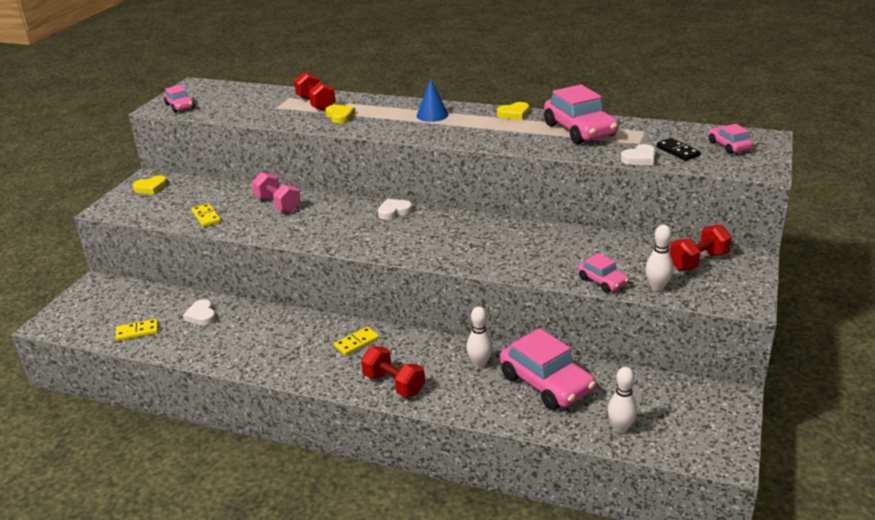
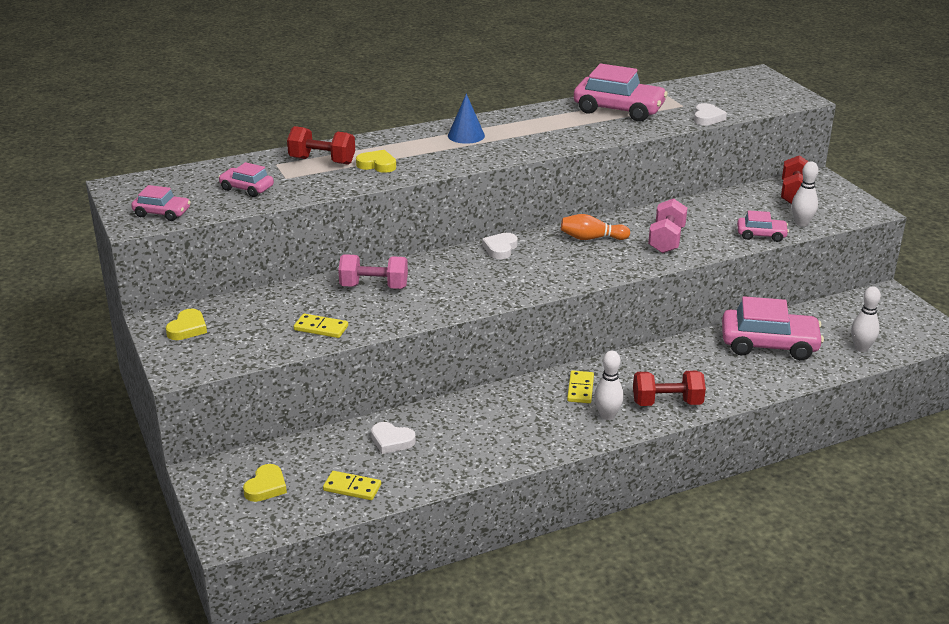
camera: 45 degrees left, 0 degrees up
(137, 331) = (352, 488): yellow domino -> yellow domino turned 75 degrees clockwise
(466, 229) = (591, 238): none -> orange bowling pin
(479, 364) = (701, 355): white bowling pin -> white bowling pin (607, 415)
(514, 114) = (537, 112): yellow heart -> yellow heart (266, 487)
(518, 253) = (666, 240): none -> pink dumbbell
(677, 151) = (721, 103): black domino -> none
(729, 146) = (746, 88): pink car -> pink car (246, 188)

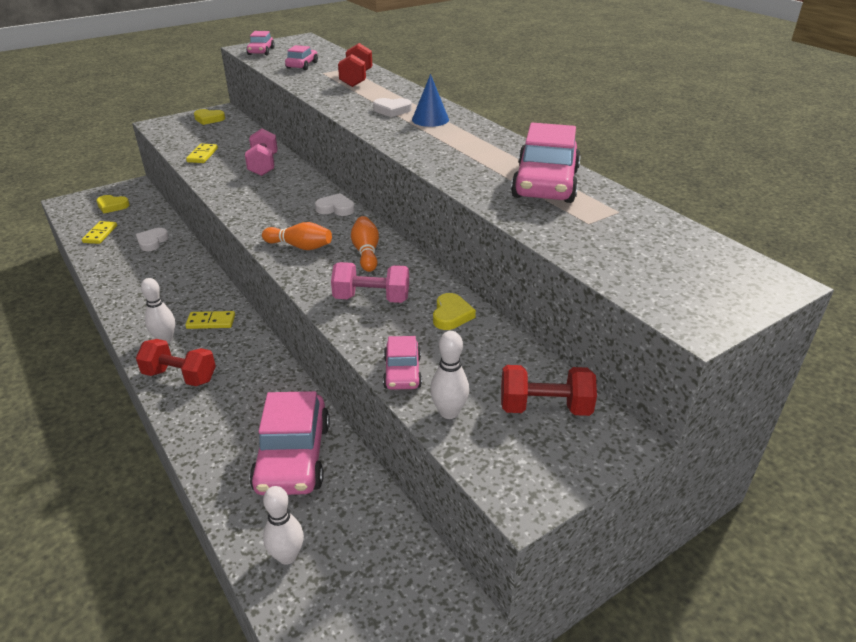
camera: 80 degrees right, 5 degrees up
(377, 165) = (353, 95): yellow heart -> yellow heart (451, 315)
(574, 268) = (300, 246): none -> orange bowling pin
(667, 403) = (180, 376): red dumbbell -> red dumbbell turned 60 degrees counterclockwise
(707, 118) = (556, 240): white heart -> white heart (392, 110)

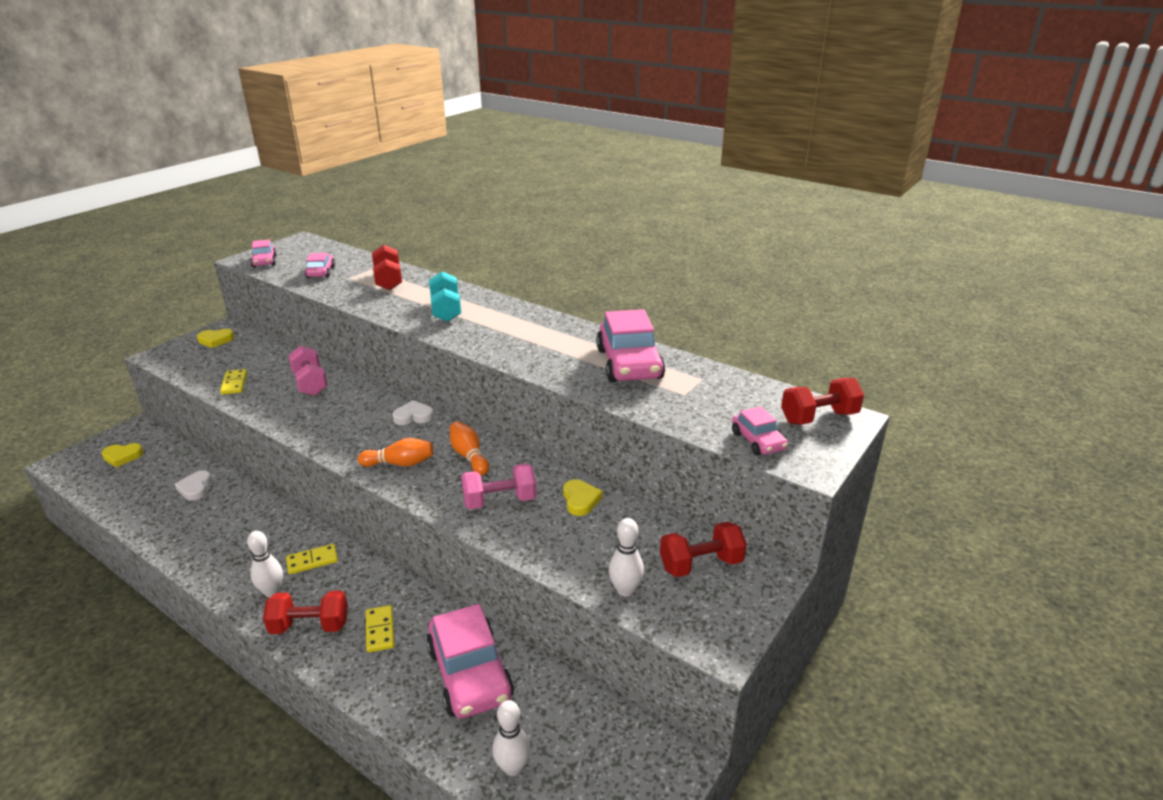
camera: 20 degrees left, 5 degrees down
(100, 234) = (126, 492): yellow domino -> yellow domino (380, 630)
(392, 110) = (446, 310): white heart -> turquoise dumbbell
(402, 372) = (566, 564): pink car -> pink car (758, 441)
(430, 119) = (489, 314): blue cone -> none
(737, 274) = (819, 417): none -> red dumbbell

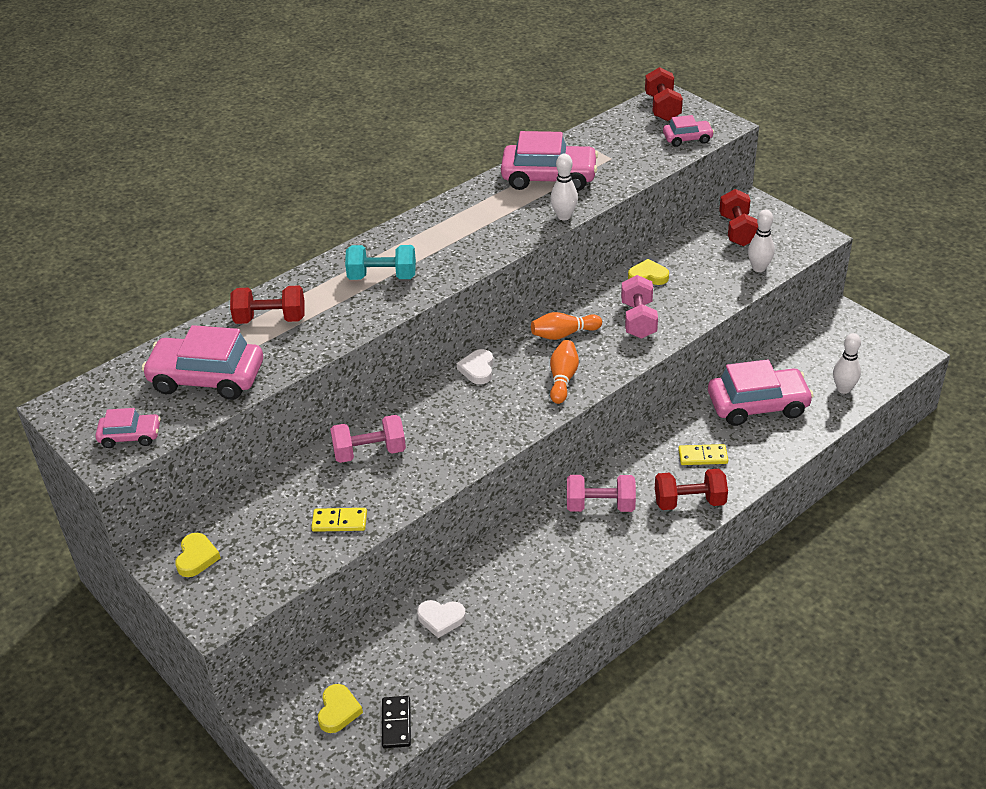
camera: 75 degrees left, 10 degrees up
(98, 484) = (396, 723): none -> black domino
(272, 592) = (639, 532): white bowling pin -> white bowling pin (564, 216)
(310, 626) = (689, 502): red dumbbell -> red dumbbell turned 75 degrees clockwise
(312, 560) = (600, 506): yellow domino -> pink dumbbell
(321, 272) = (207, 378): pink car -> pink car, size x1.90

